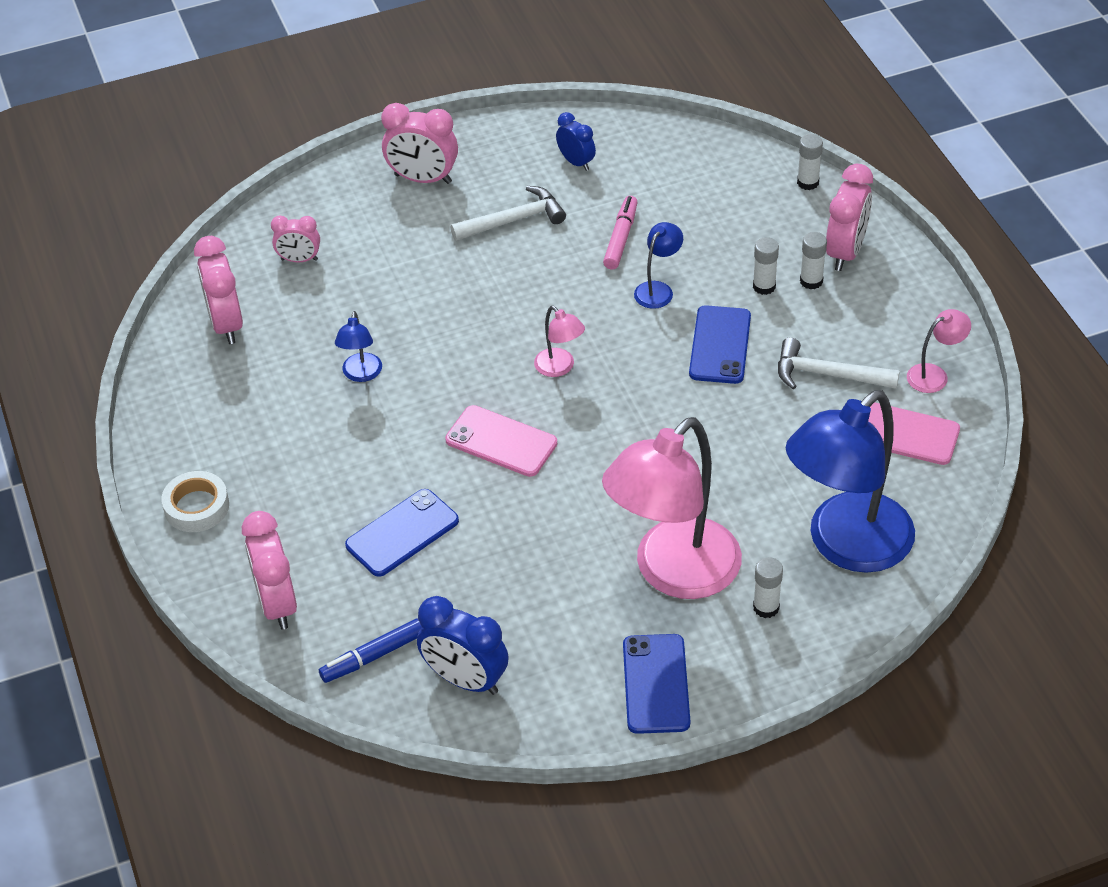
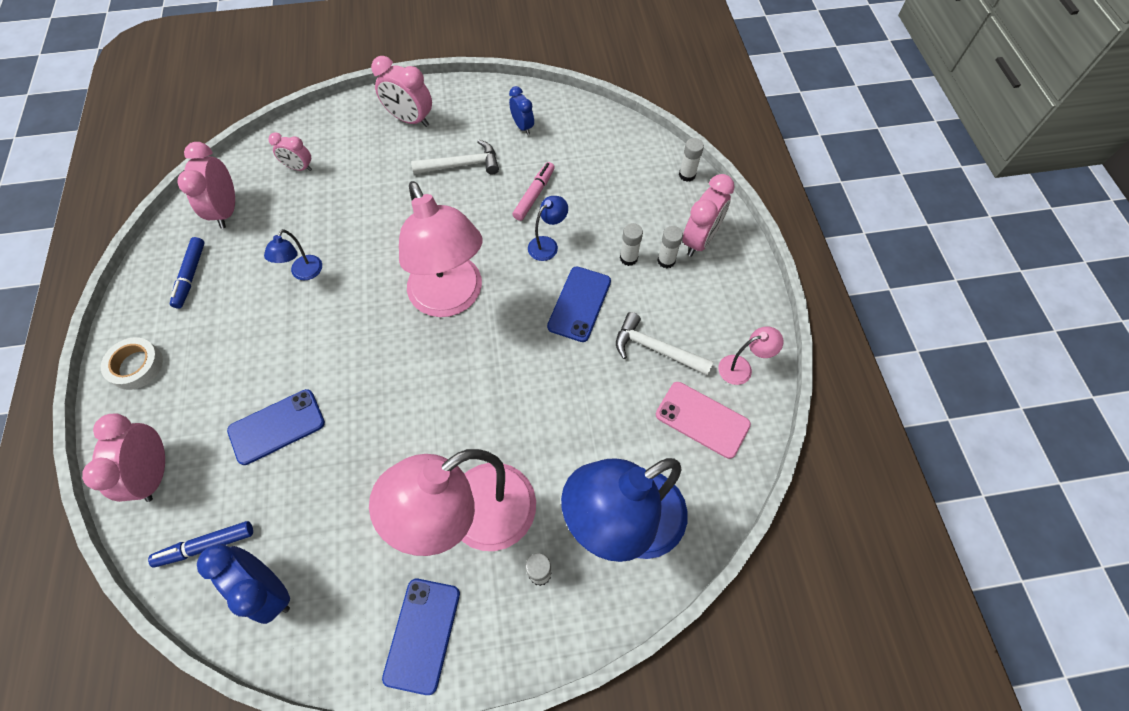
camera: 10 degrees right, 15 degrees up
(216, 402) = (191, 276): none -> blue marker
(501, 441) = (383, 357): pink phone -> none
(559, 368) = (451, 298): pink lamp -> pink lamp, size x2.41

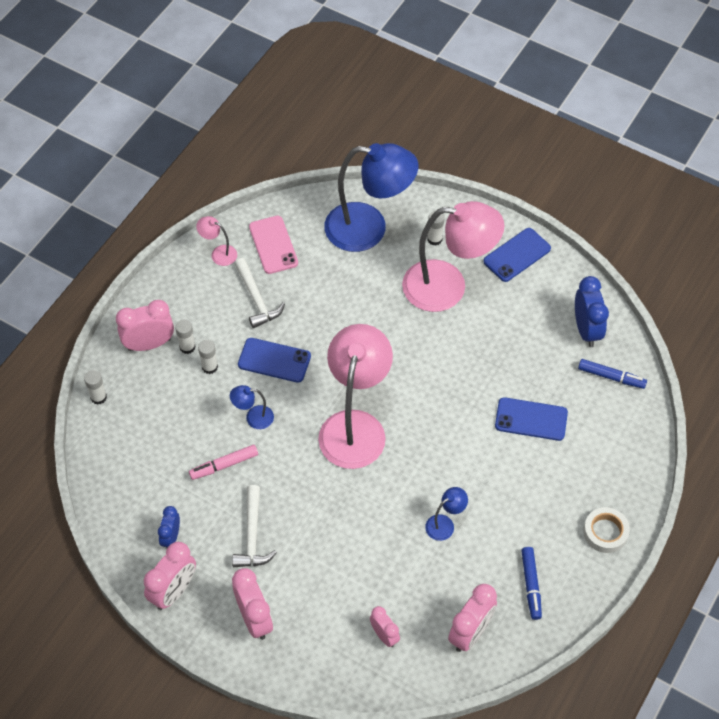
camera: 140 degrees left, 5 degrees down
(155, 473) = (624, 443): pink clock -> pink clock (174, 591)
(191, 276) = (531, 585): blue marker -> blue marker turned 135 degrees clockwise
(462, 165) = (252, 535): white hammer -> white hammer turned 120 degrees counterclockwise
(579, 304) = (274, 360): blue phone -> blue phone turned 45 degrees clockwise

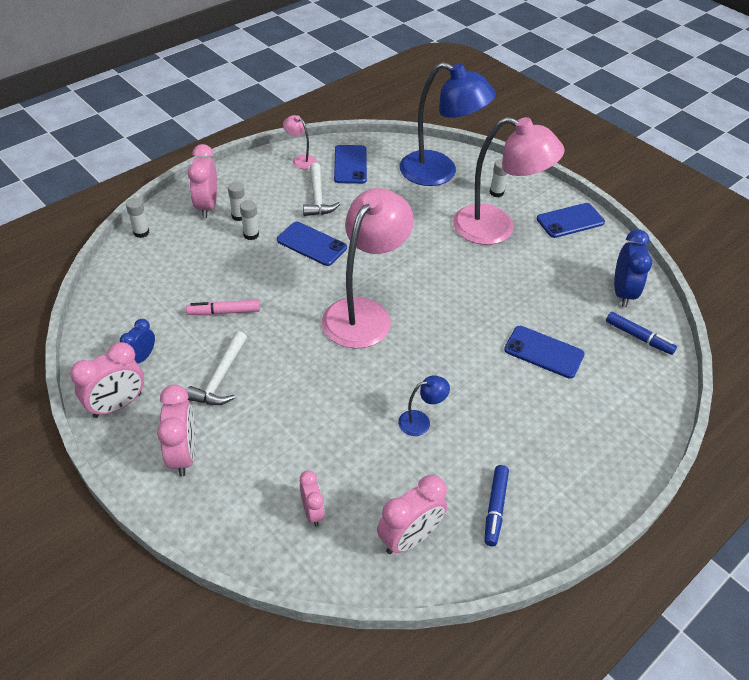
camera: 15 degrees right, 10 degrees down
(149, 344) = (207, 206): pink clock -> pink clock turned 90 degrees counterclockwise
(253, 418) = (271, 282): blue lamp -> none
(273, 245) = (350, 165): pink phone -> blue phone
(605, 532) = (596, 478): white tape -> none

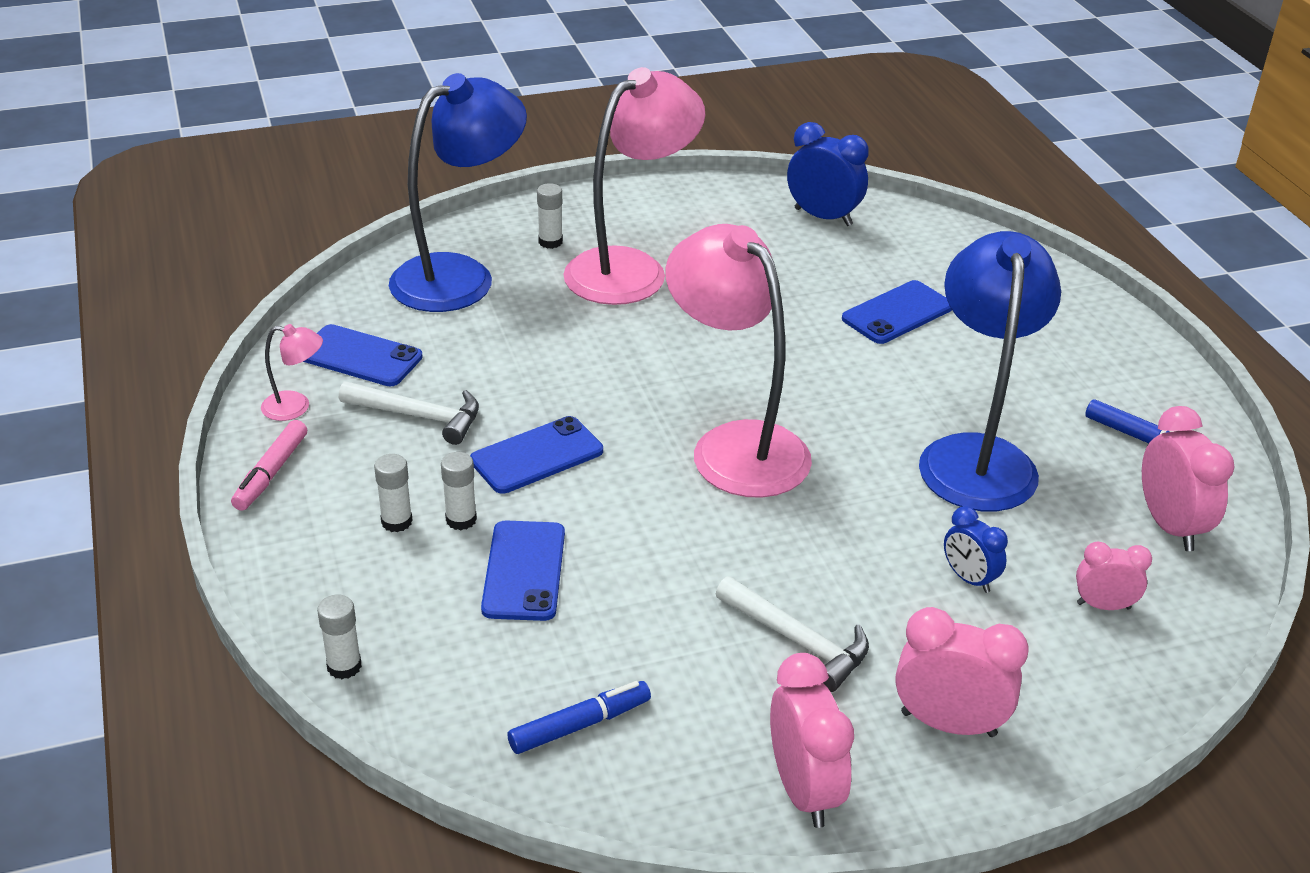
camera: 65 degrees left, 10 degrees down
(142, 358) = (701, 734): blue clock -> blue clock (969, 579)
(207, 206) = (334, 556): pink clock -> none
(224, 312) = (643, 601): pink marker -> pink marker (271, 473)
(300, 160) = (296, 407): pink lamp -> pink lamp turned 150 degrees counterclockwise
(421, 421) = (976, 456): blue lamp -> blue lamp, size x2.41
(570, 221) = (658, 205): blue phone -> blue phone (524, 571)
(638, 337) = (907, 235): blue marker -> blue marker (580, 725)

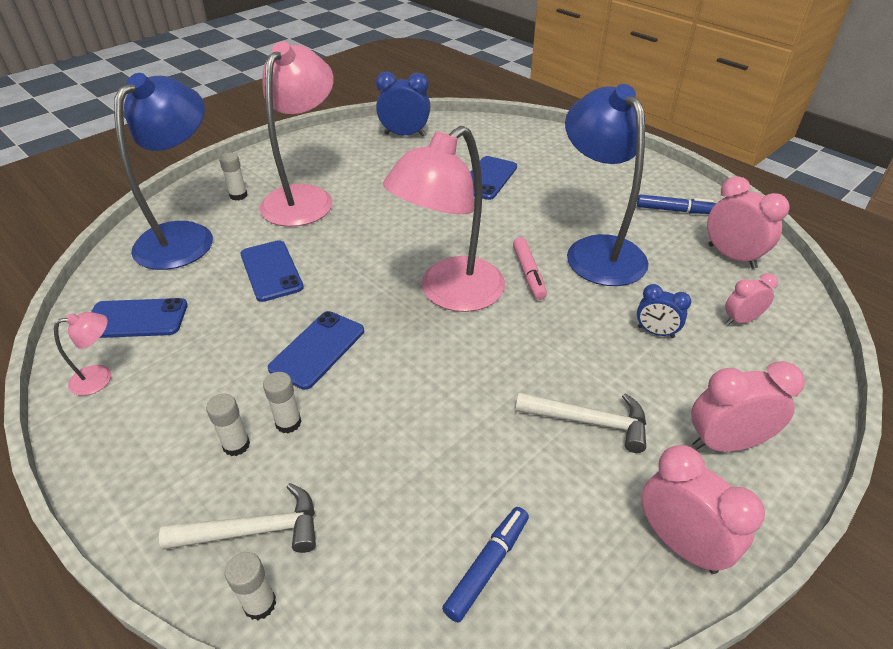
camera: 25 degrees left, 5 degrees up
(271, 473) = (104, 443): pink marker -> pink marker (528, 273)
(419, 416) = (209, 350): white hammer -> white hammer (254, 530)
(524, 571) = (362, 447): blue phone -> blue phone (271, 271)
(735, 446) = (450, 294): pink lamp -> pink lamp turned 75 degrees counterclockwise

